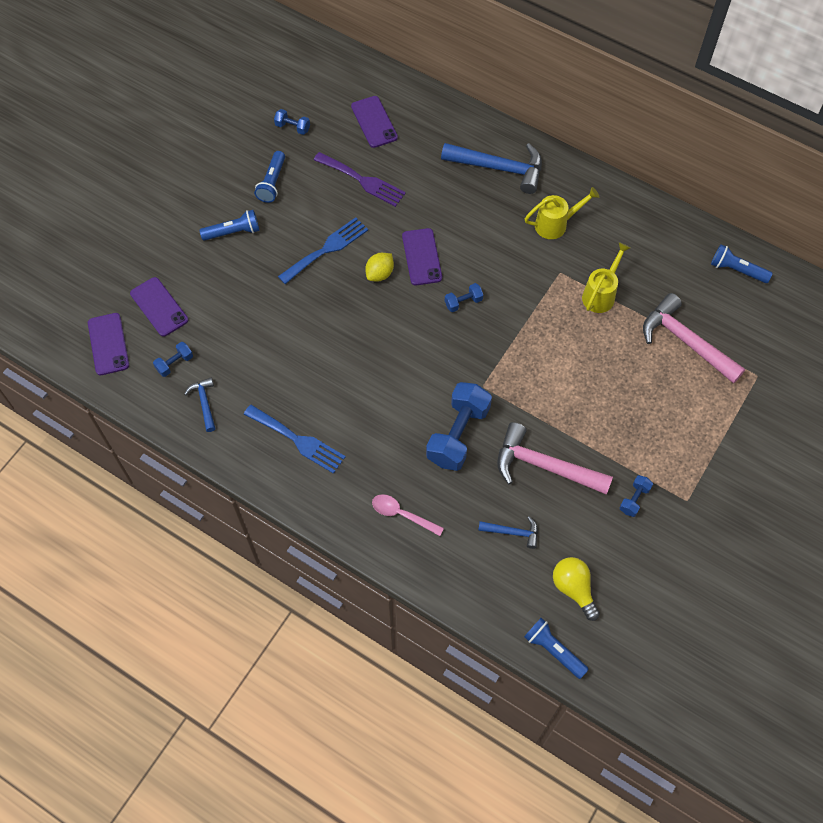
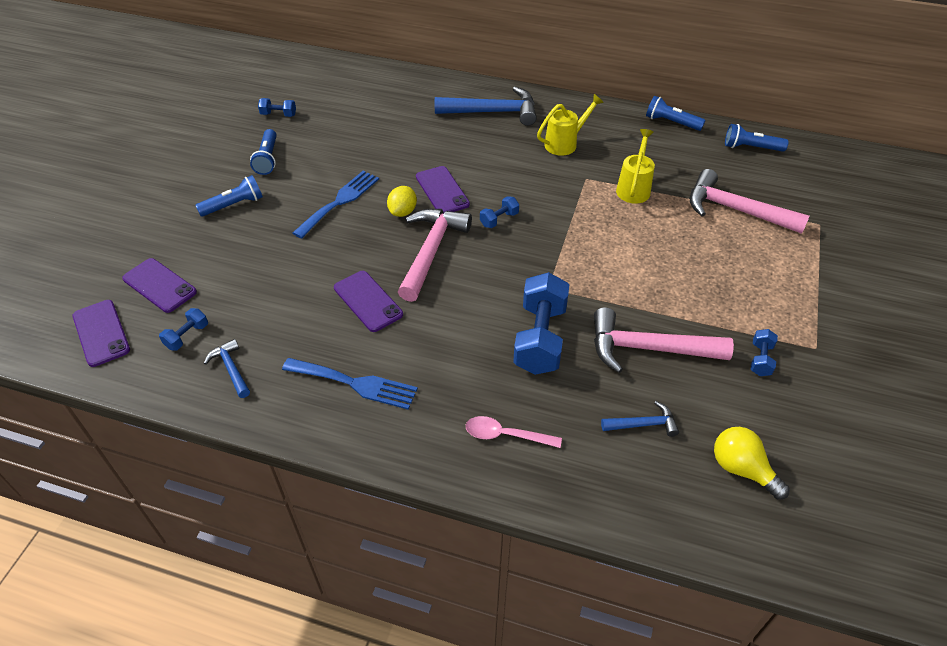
camera: 15 degrees left, 15 degrees down
(362, 180) = (361, 142): purple fork -> none
(374, 122) = (359, 99): purple phone -> purple phone (368, 301)
(393, 323) = (431, 251): none -> pink hammer
(553, 650) = (753, 548): blue flashlight -> blue flashlight (671, 122)

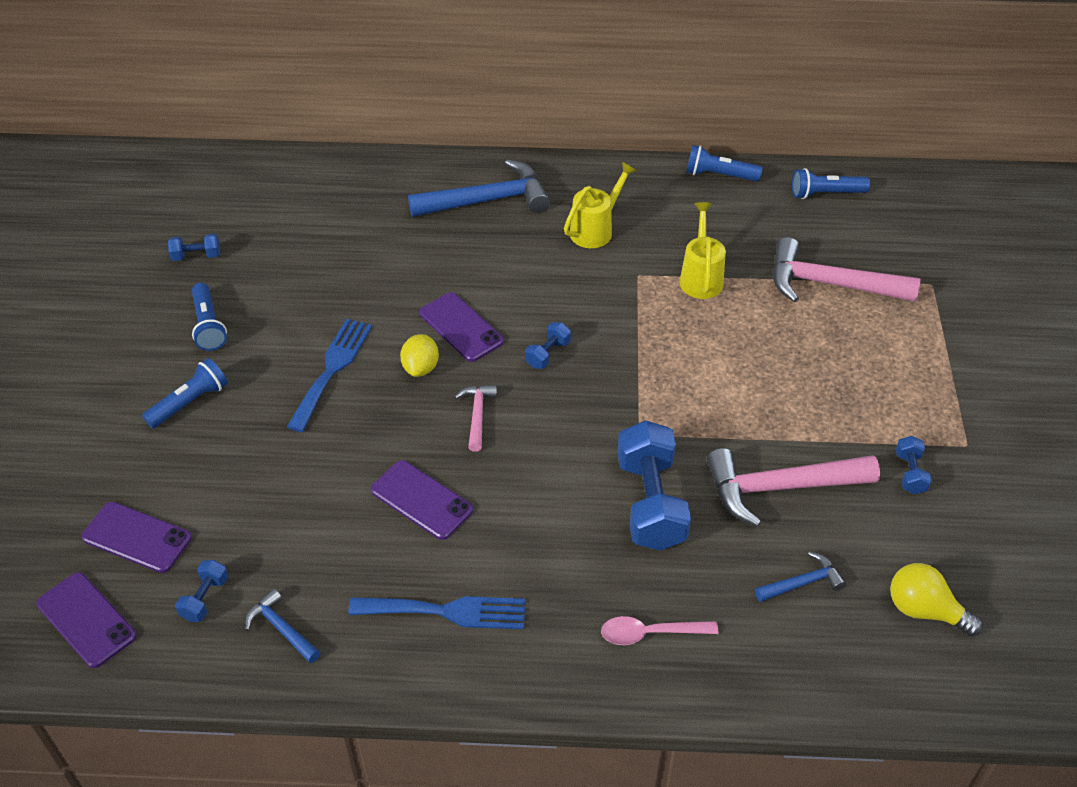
camera: 15 degrees left, 0 degrees up
(431, 251) = (477, 415): pink hammer -> pink hammer, size x0.50

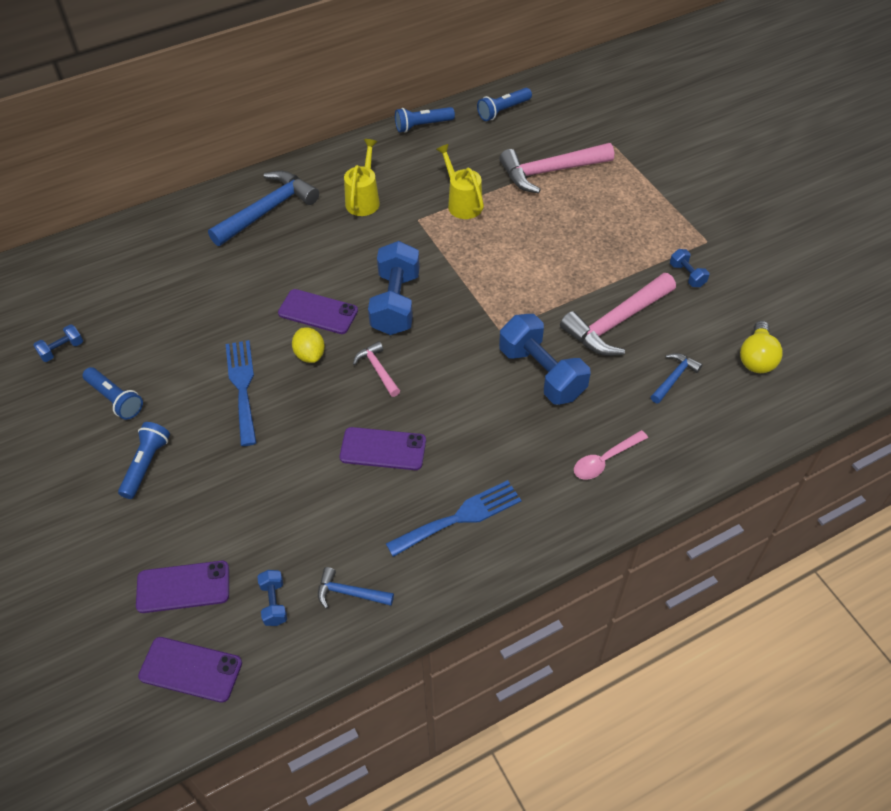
camera: 30 degrees left, 5 degrees up
(548, 354) = (395, 303): blue dumbbell -> blue dumbbell, size x2.16
(924, 610) = (756, 358): yellow light bulb -> yellow light bulb turned 75 degrees counterclockwise

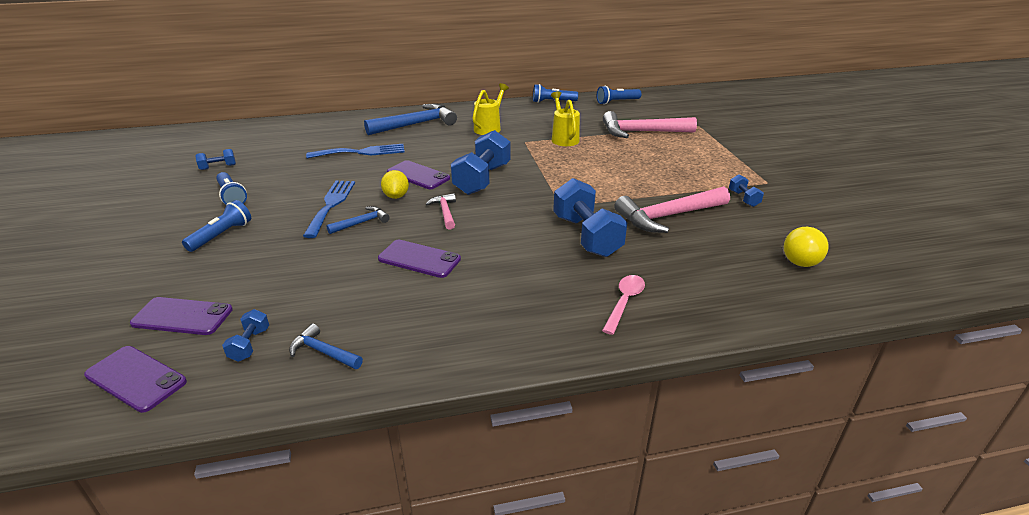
camera: 15 degrees right, 20 degrees down
(460, 517) = (462, 317): blue fork -> blue fork (361, 152)
(605, 460) = (624, 302): pink spoon -> pink spoon turned 135 degrees clockwise
(674, 378) = (713, 258): blue hammer -> blue hammer (362, 223)

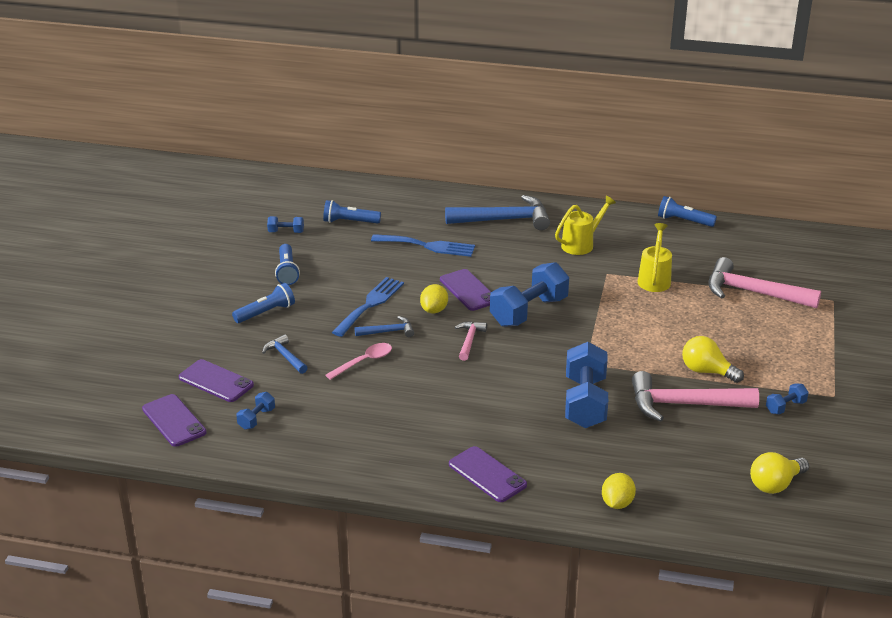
camera: 25 degrees right, 0 degrees up
(323, 352) = (306, 440): blue hammer -> blue hammer (285, 356)
(419, 259) = (419, 383): purple phone -> purple phone (487, 474)
(617, 102) = (763, 239): blue flashlight -> blue flashlight (349, 222)
(624, 302) = (567, 473): pink spoon -> pink spoon (364, 362)
(661, 188) = (707, 371): none -> yellow light bulb
(694, 317) = (617, 503): none -> yellow lemon
(743, 198) = (785, 407): blue dumbbell -> blue dumbbell turned 45 degrees clockwise

